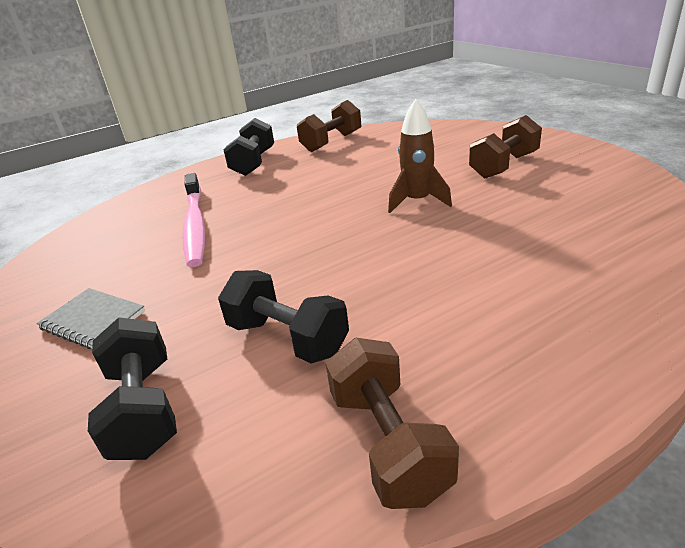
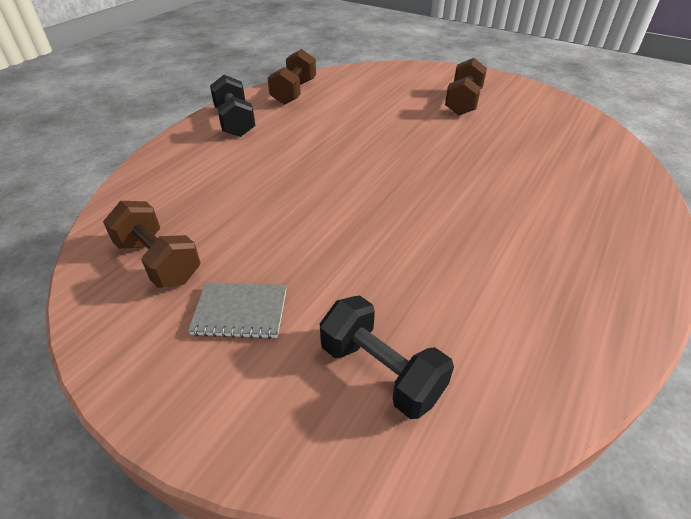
camera: 30 degrees left, 10 degrees up
(195, 225) = (243, 196): pink toothbrush -> none
(287, 338) = (437, 280): black dumbbell -> none
(388, 442) = (579, 333): brown dumbbell -> brown dumbbell (159, 261)
(417, 201) = (426, 142): brown rocket -> none

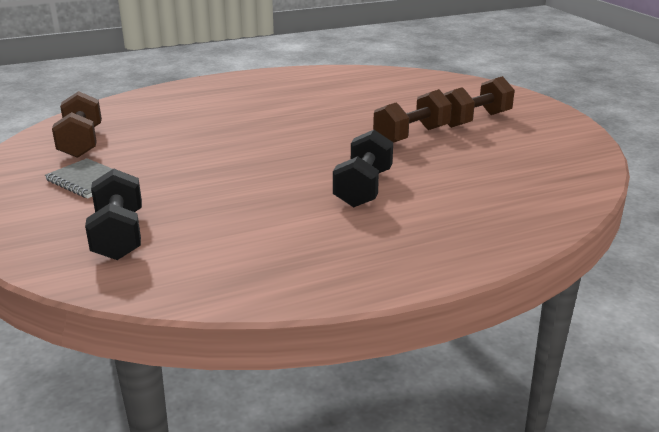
camera: 35 degrees right, 15 degrees down
(235, 122) = (248, 84): black dumbbell -> black dumbbell (363, 188)
(294, 92) = (328, 76): brown dumbbell -> brown dumbbell (411, 136)

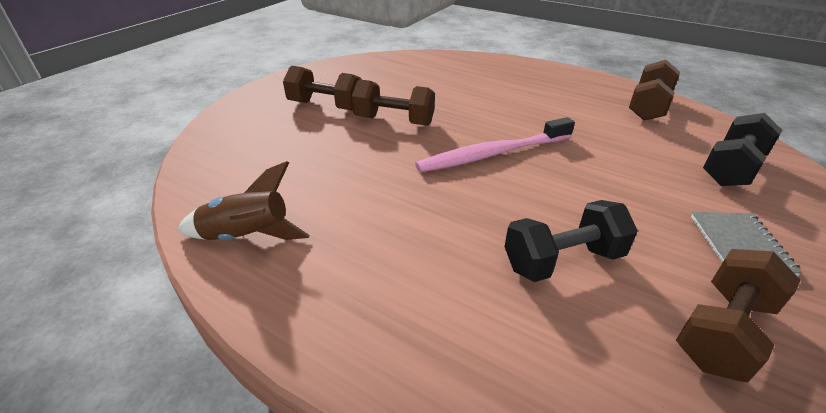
camera: 125 degrees left, 10 degrees up
(259, 270) = (648, 107): none -> brown dumbbell
(305, 152) = (493, 154): none -> pink toothbrush
(327, 77) = (247, 236): none -> brown rocket
(363, 188) = (512, 110): black dumbbell -> black dumbbell (563, 260)

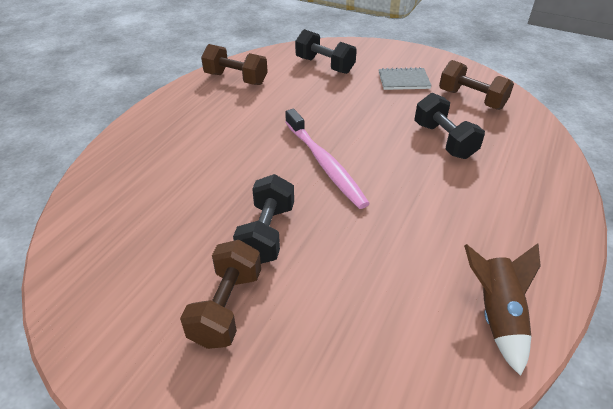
camera: 95 degrees left, 5 degrees up
(394, 121) = (267, 234): brown dumbbell -> black dumbbell

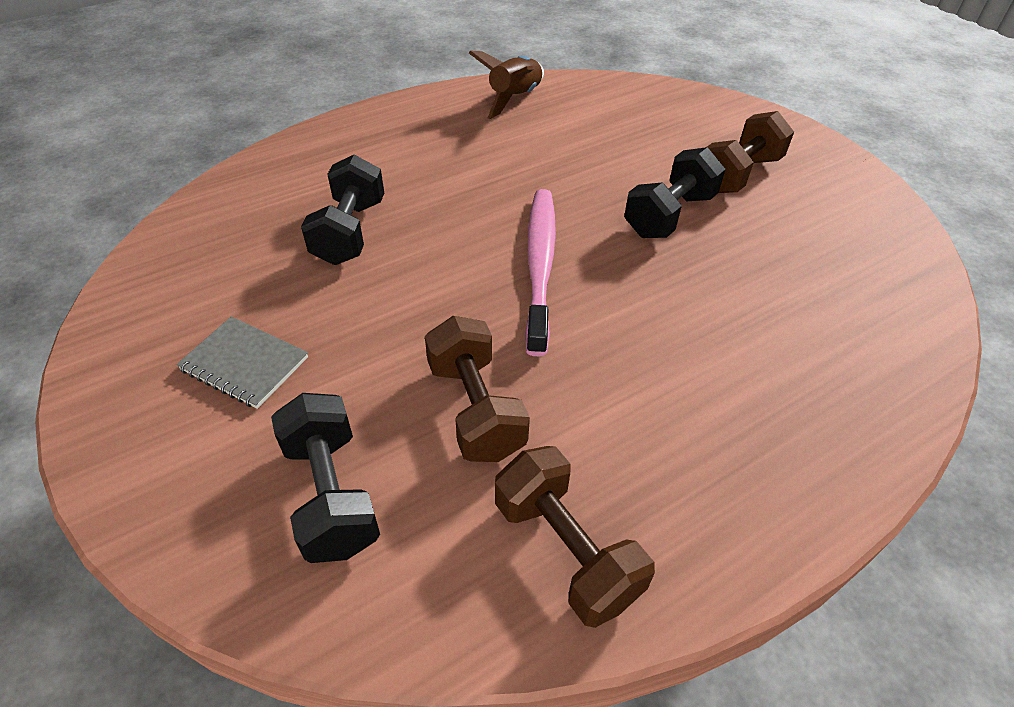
camera: 150 degrees left, 5 degrees up
(471, 99) = (210, 274): brown dumbbell -> brown dumbbell (475, 409)

